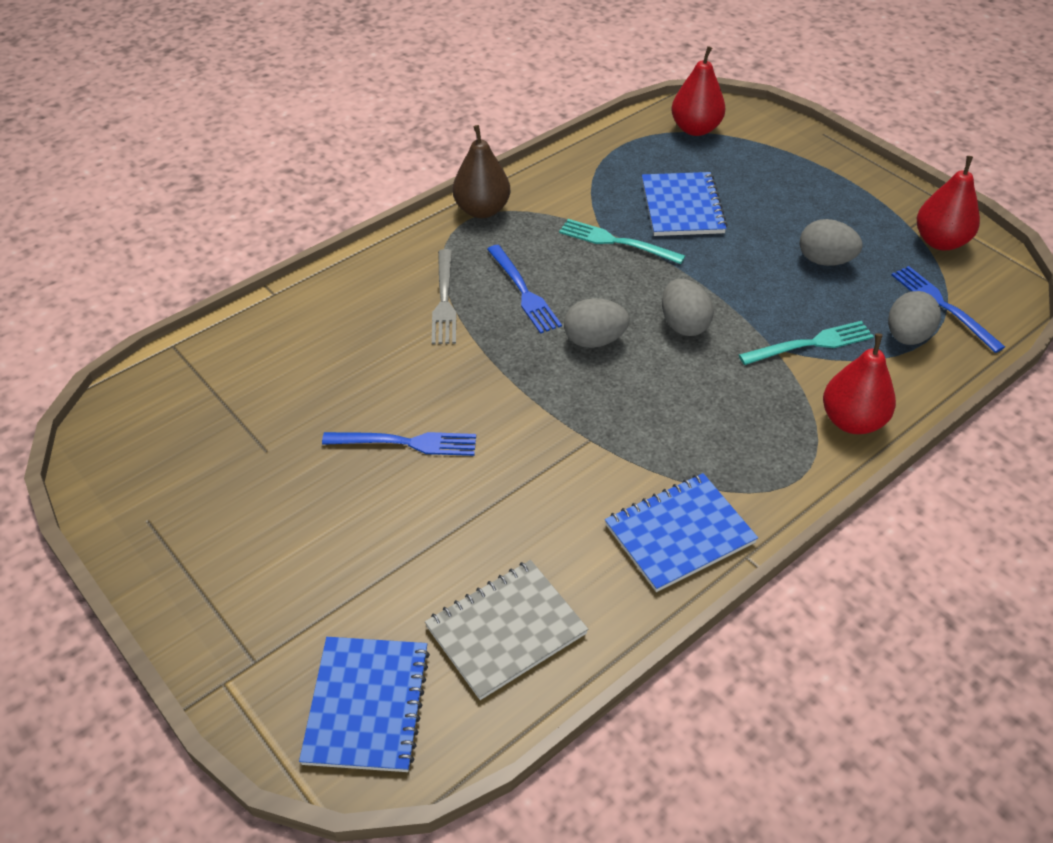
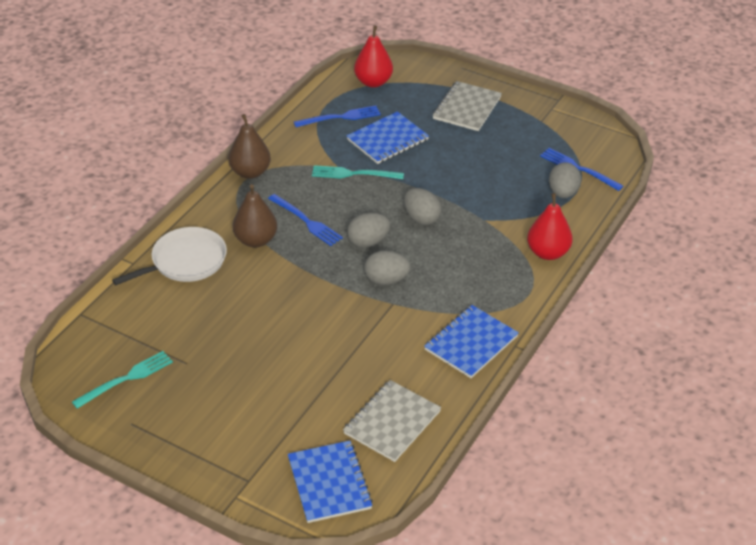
camera: 20 degrees left, 5 degrees down
(340, 308) = (185, 261): none -> white pan
(407, 443) = (277, 334): blue fork -> blue fork (341, 117)
(444, 301) = (256, 240): grey fork -> brown pear
(682, 207) = (387, 140): blue notebook -> blue notebook turned 75 degrees clockwise
(809, 187) = (466, 108): none -> grey notebook
(812, 343) = (506, 211): turquoise fork -> turquoise fork (127, 378)
(825, 260) = (495, 156): grey egg -> grey egg (386, 280)
(940, 241) = (563, 127): red pear -> none

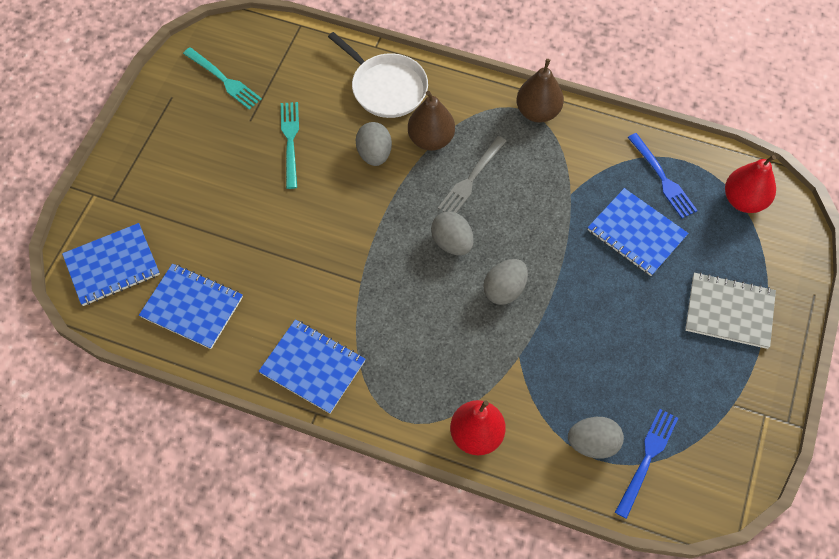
camera: 80 degrees right, 20 degrees up
(307, 222) = (471, 179): blue fork -> grey fork
(353, 174) = (563, 208): turquoise fork -> turquoise fork (290, 140)
(386, 280) = (395, 270): grey egg -> grey egg (374, 154)
(392, 422) = (192, 307): grey notebook -> blue notebook

